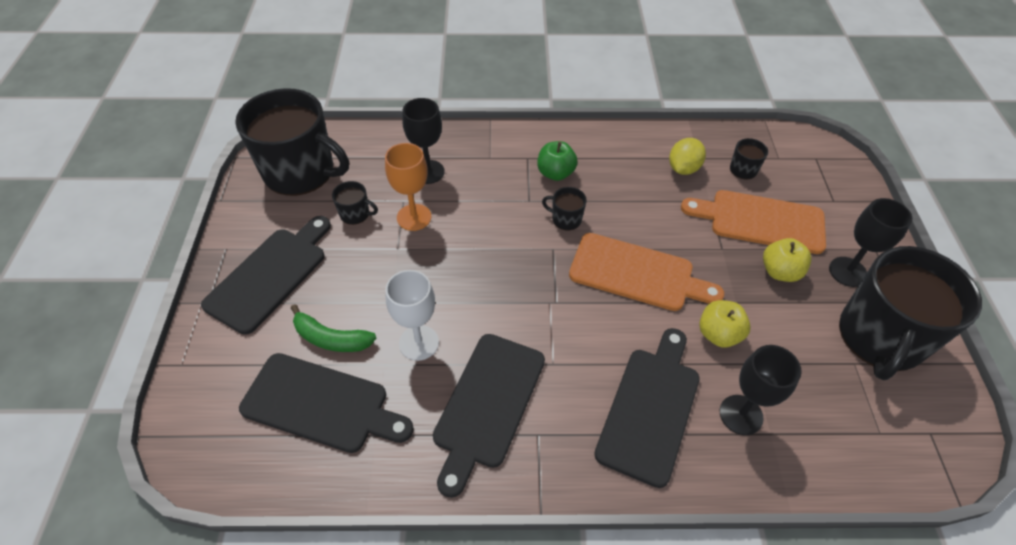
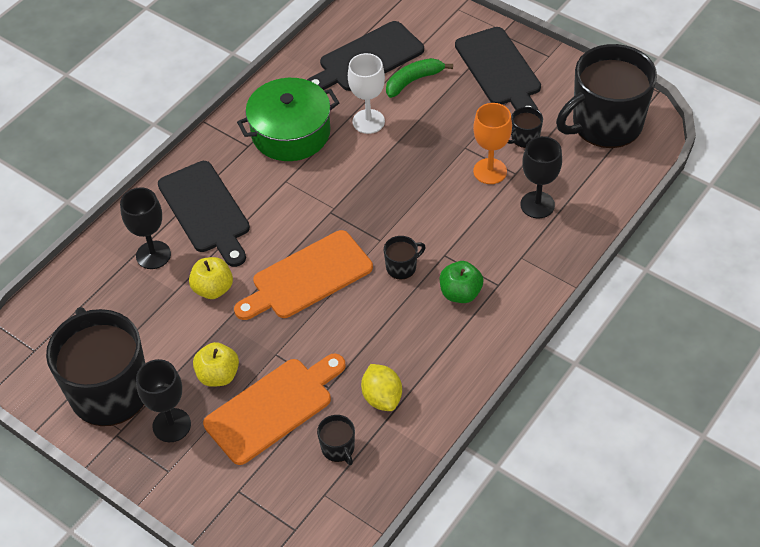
camera: 130 degrees right, 0 degrees up
(487, 404) = (291, 133): black cutting board -> green pot

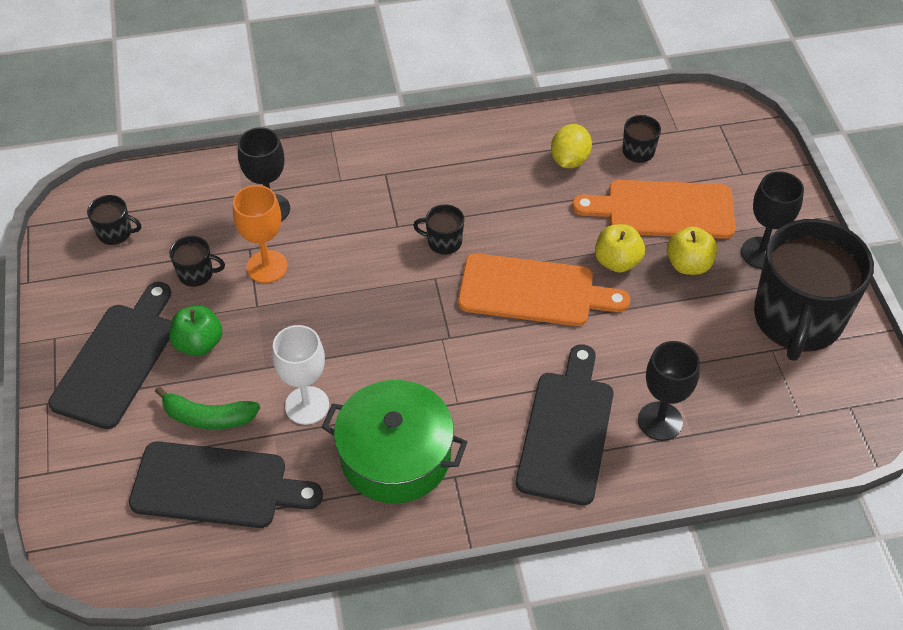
camera: 140 degrees left, 0 degrees up
(213, 289) = (629, 343): yellow apple -> yellow apple (617, 261)
(460, 293) = (422, 188): green apple -> green apple (199, 344)
(605, 124) = (115, 232): black mug -> black mug, size x0.40

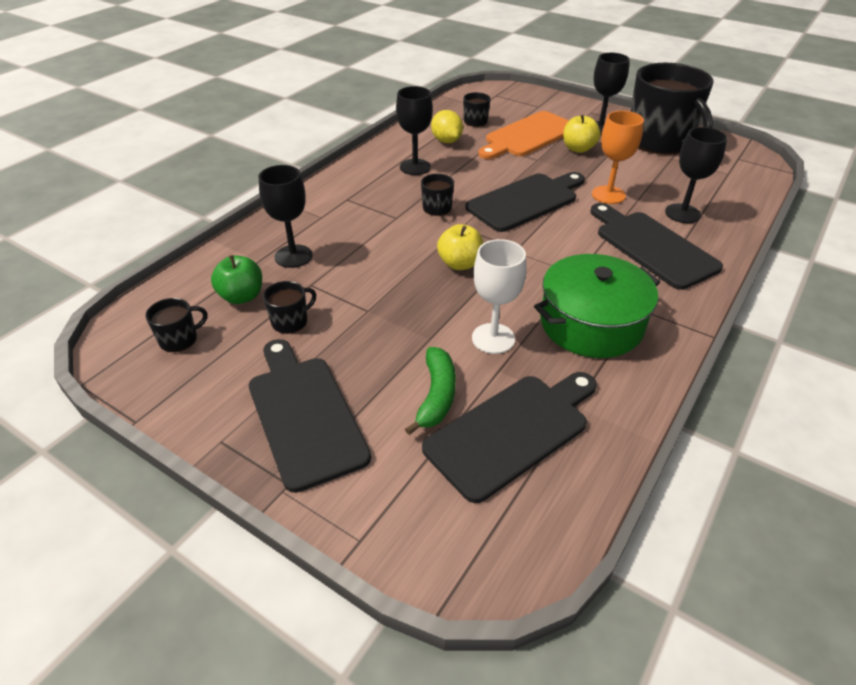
camera: 45 degrees left, 10 degrees down
(199, 344) = (358, 359): green apple -> green apple (242, 296)
(208, 417) = (436, 396): green banana -> green banana turned 45 degrees counterclockwise
(267, 266) = (340, 286): orange goblet -> orange goblet (608, 195)
(443, 241) = (437, 209): black mug -> black mug turned 60 degrees counterclockwise
(493, 175) = (415, 167): none -> black goblet
(533, 291) = (525, 201): orange cutting board -> black cutting board
(617, 261) = (544, 166): yellow apple -> yellow apple (460, 264)

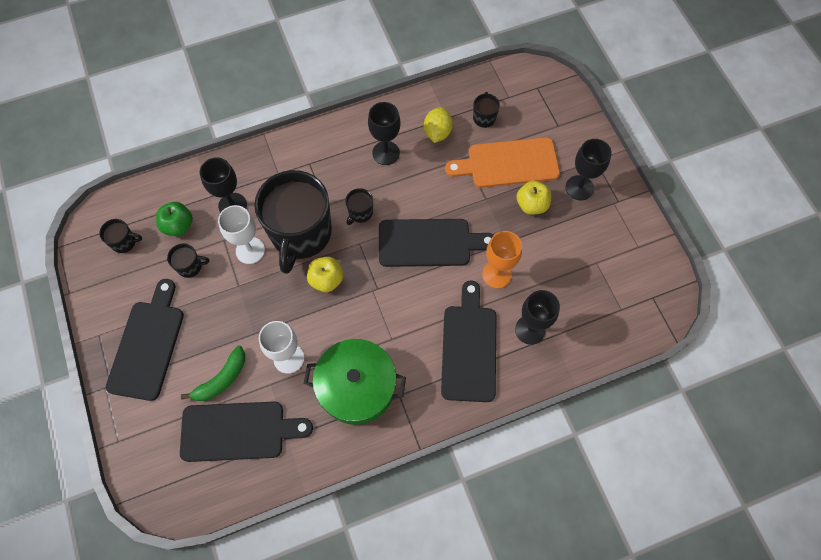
camera: 35 degrees right, 25 degrees up
(351, 279) = (250, 250): none -> white goblet
(659, 141) = (610, 236): black mug -> black mug (300, 234)

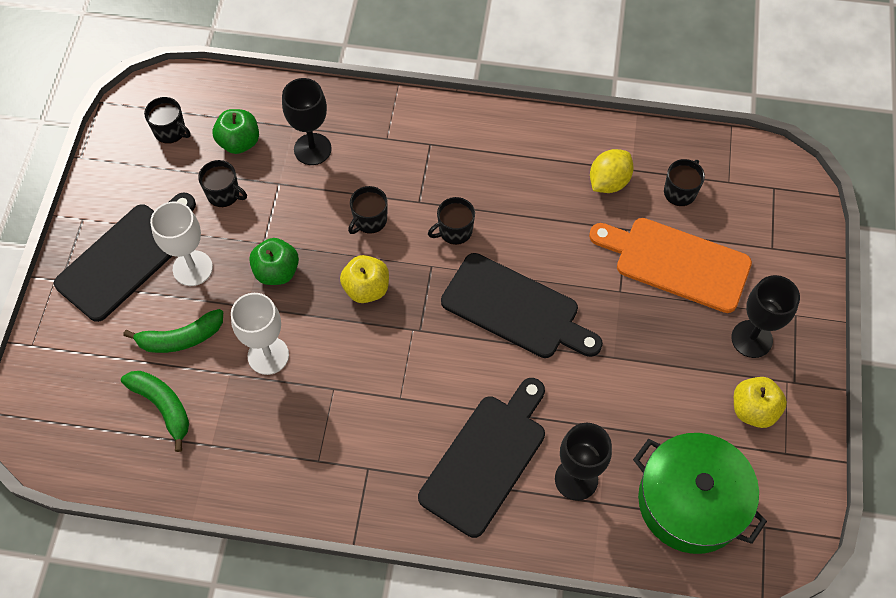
camera: 30 degrees right, 5 degrees down
(238, 431) = (163, 406): black cutting board -> green banana
(250, 250) = (301, 210): white goblet -> white goblet (192, 268)
(259, 300) = (277, 272): none -> green apple
(300, 234) = (369, 220): black mug -> black mug, size x0.40
(357, 386) = (325, 430): green pot -> green pot (691, 501)
(386, 153) = (529, 176): black goblet -> none
(496, 274) = (576, 390): orange goblet -> none
(531, 205) = (675, 328): yellow apple -> yellow apple (753, 410)

